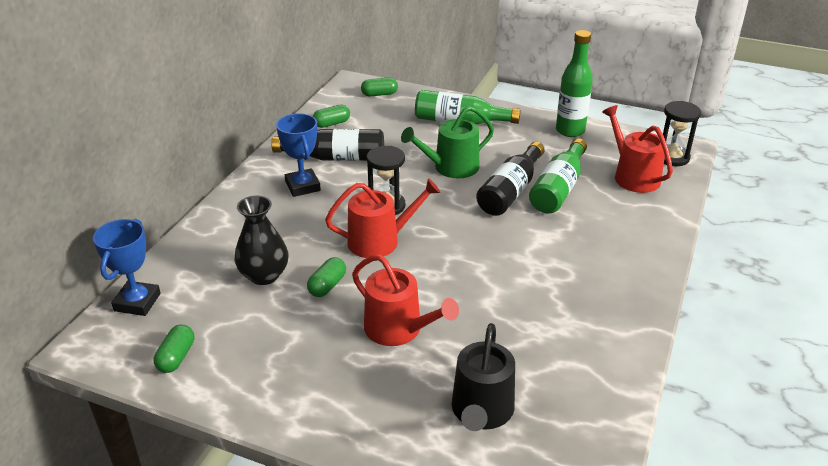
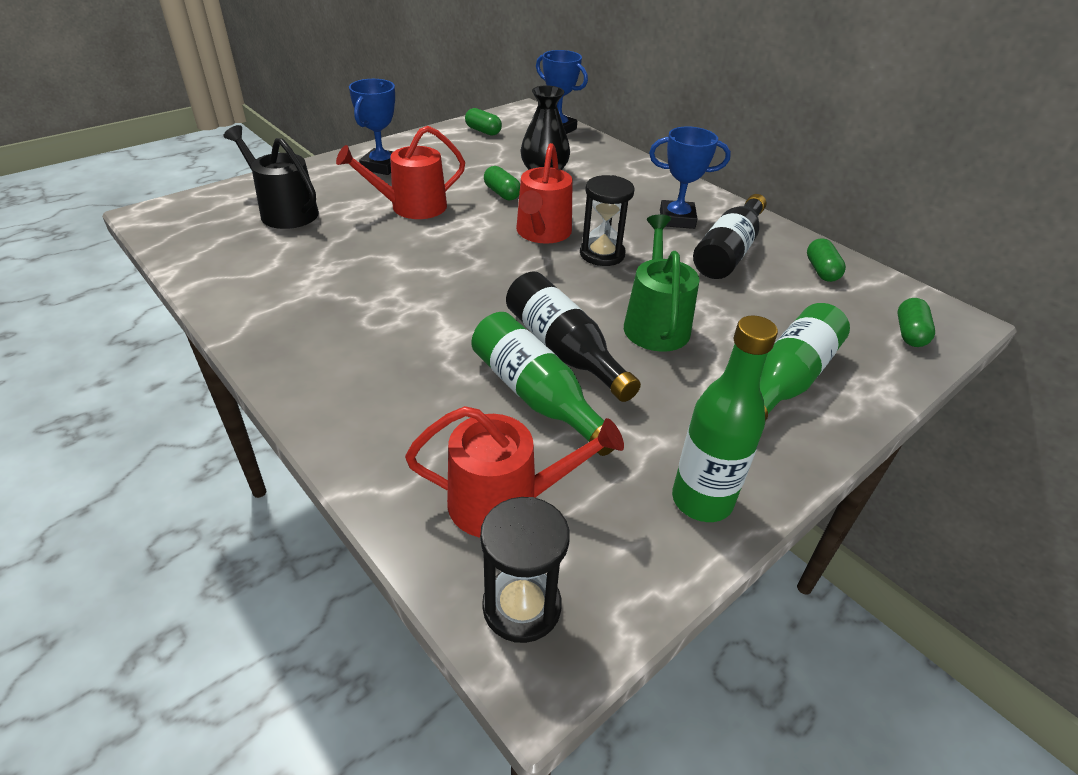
camera: 115 degrees right, 5 degrees up
(329, 395) = (381, 166): none -> blue trophy

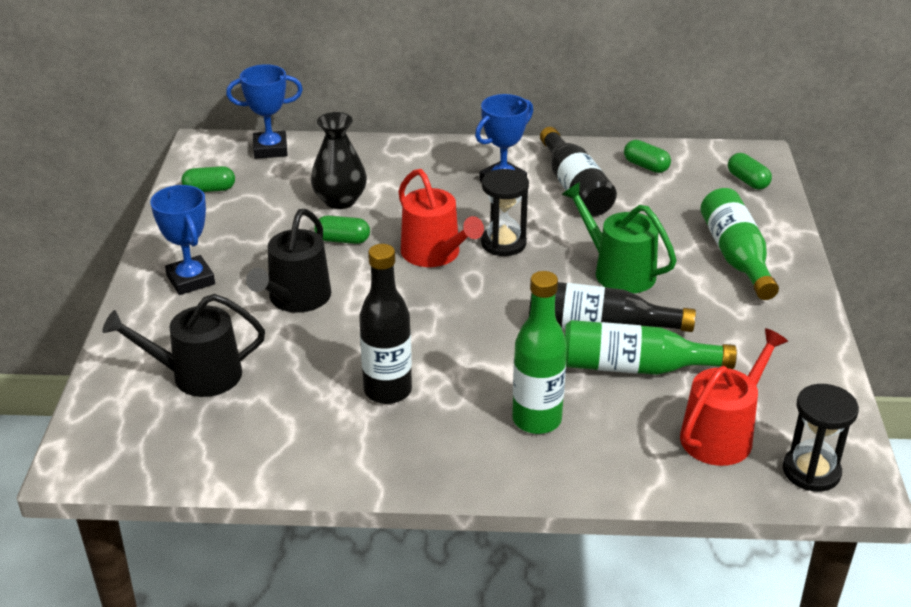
camera: 45 degrees left, 5 degrees down
(352, 288) = (388, 391): none -> black bottle
(411, 207) = (296, 299): red watering can -> black watering can
(702, 500) = (799, 356): green bottle -> green bottle (536, 420)

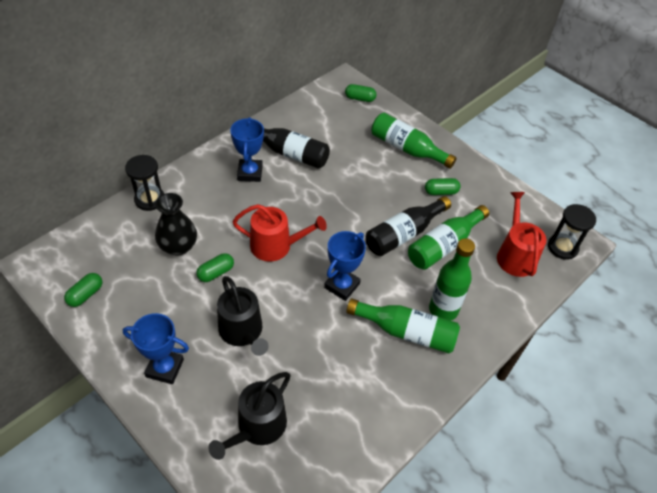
camera: 50 degrees left, 15 degrees up
(270, 149) = (85, 237): blue trophy -> blue trophy (342, 286)
(388, 391) = (362, 350): black bottle -> none
(460, 409) = (407, 332): none -> green bottle
(503, 243) = (300, 214): black hourglass -> black hourglass (150, 199)
(618, 271) = (371, 193): green watering can -> none
(646, 166) = (305, 117): green capsule -> green capsule (441, 192)

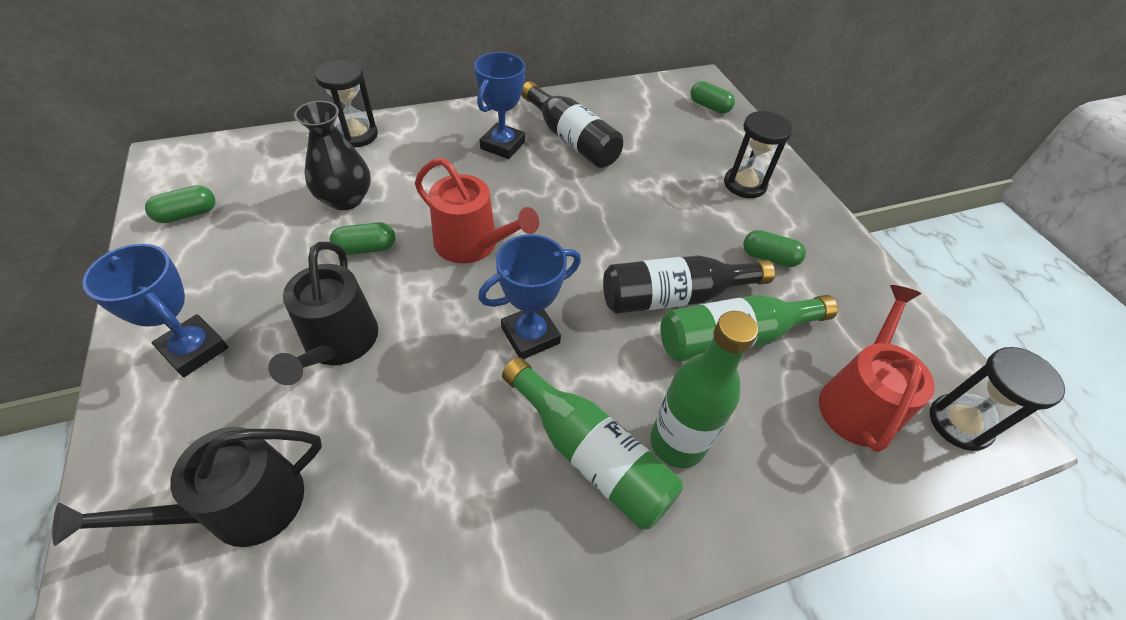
camera: 25 degrees right, 0 degrees up
(407, 149) = (744, 184): green bottle -> black hourglass

